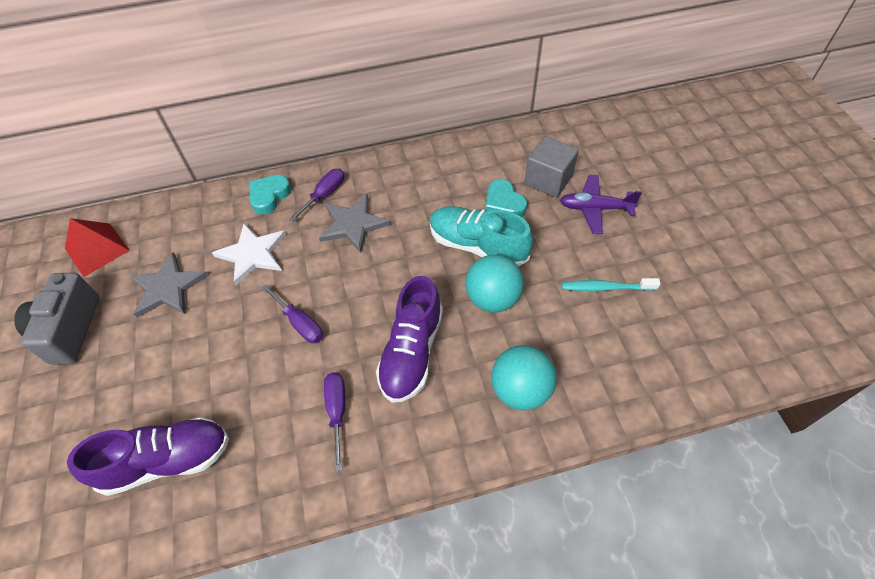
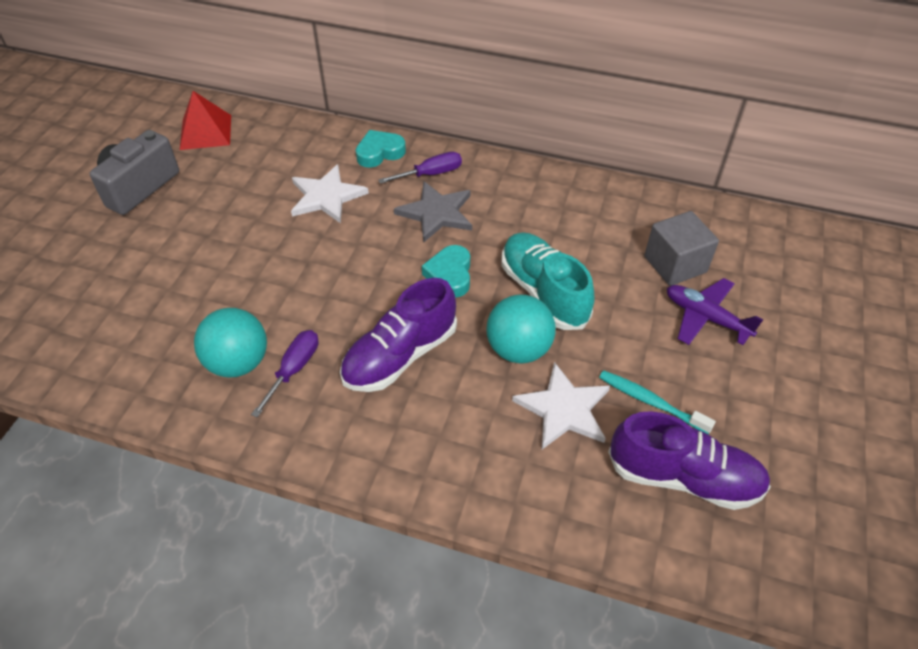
camera: 30 degrees right, 5 degrees down
(166, 461) = (132, 330): purple shoe -> purple shoe (683, 477)
(167, 288) = (236, 191): grey star -> none
(300, 323) = (321, 277): purple screwdriver -> none
(504, 204) = (605, 265): turquoise heart -> turquoise heart (450, 275)
(520, 390) = (477, 448): turquoise ball -> turquoise ball (238, 362)
(556, 325) = (563, 409): none -> white star

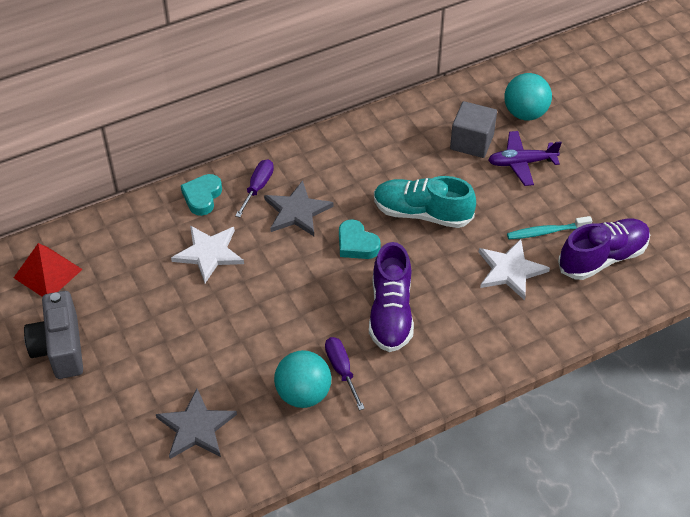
camera: 45 degrees left, 0 degrees up
(132, 319) = (196, 427): none -> grey star
(518, 349) = (449, 257): turquoise ball -> turquoise ball (525, 113)

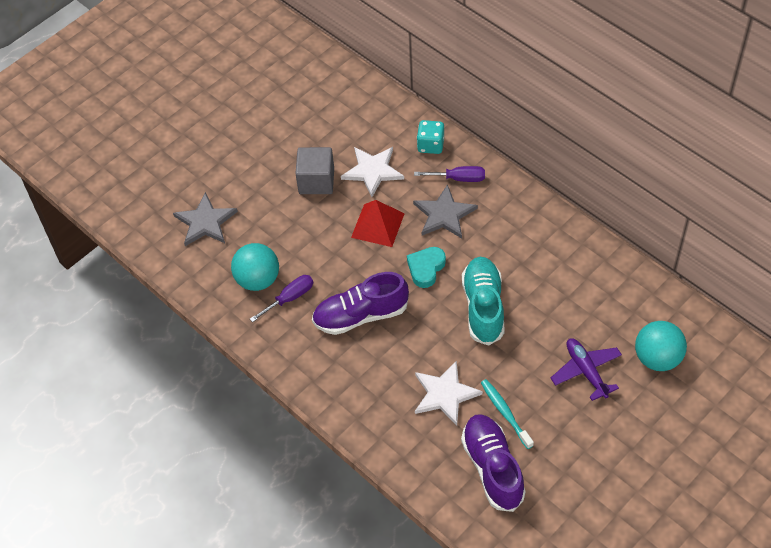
camera: 75 degrees right, 5 degrees up
(48, 273) = (312, 80): red pyramid -> red pyramid (378, 225)
(60, 348) = (247, 116): grey camera -> none
(202, 197) = (430, 145): turquoise heart -> turquoise dice
(471, 142) = (593, 322): grey cube -> grey cube (316, 181)
(602, 258) = (492, 468): purple shoe -> purple shoe turned 150 degrees counterclockwise

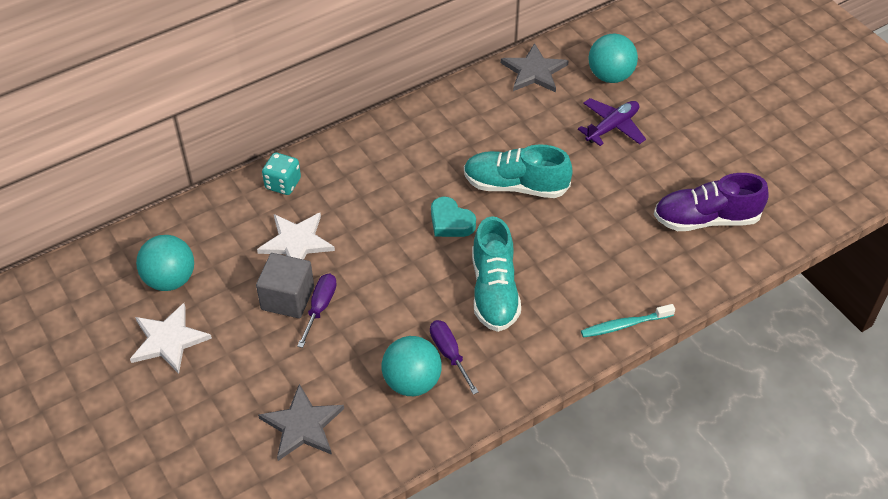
camera: 80 degrees left, 5 degrees down
(314, 106) = (170, 279): none -> turquoise ball
(361, 315) = (494, 291): purple shoe -> turquoise shoe
(378, 225) = (376, 252): red pyramid -> none
(444, 214) = (384, 192): grey star -> grey star (534, 71)
(445, 394) = (613, 238): white star -> white star (168, 340)
(458, 178) = (340, 170): purple screwdriver -> purple screwdriver (320, 307)
(505, 413) = (646, 196): turquoise toothbrush -> turquoise toothbrush (624, 325)
(586, 371) = (612, 127): purple plane -> purple plane turned 150 degrees clockwise

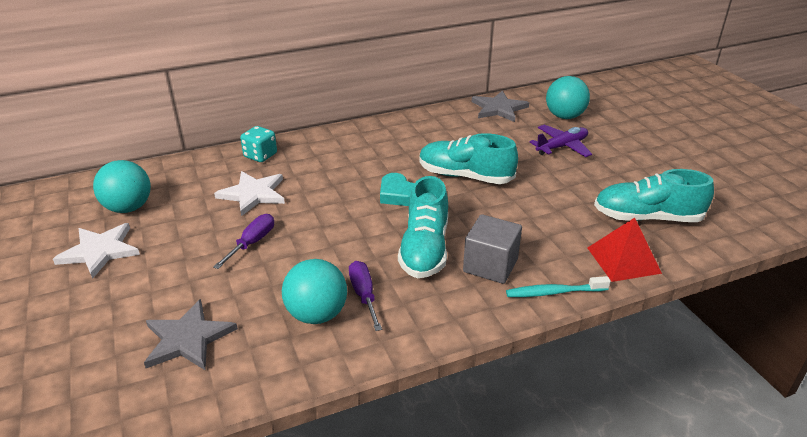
camera: 10 degrees right, 15 degrees down
(287, 298) = (225, 232): grey cube -> grey cube (490, 265)
(685, 277) = (623, 260): none -> red pyramid
(706, 219) = (647, 217): purple shoe -> turquoise shoe

